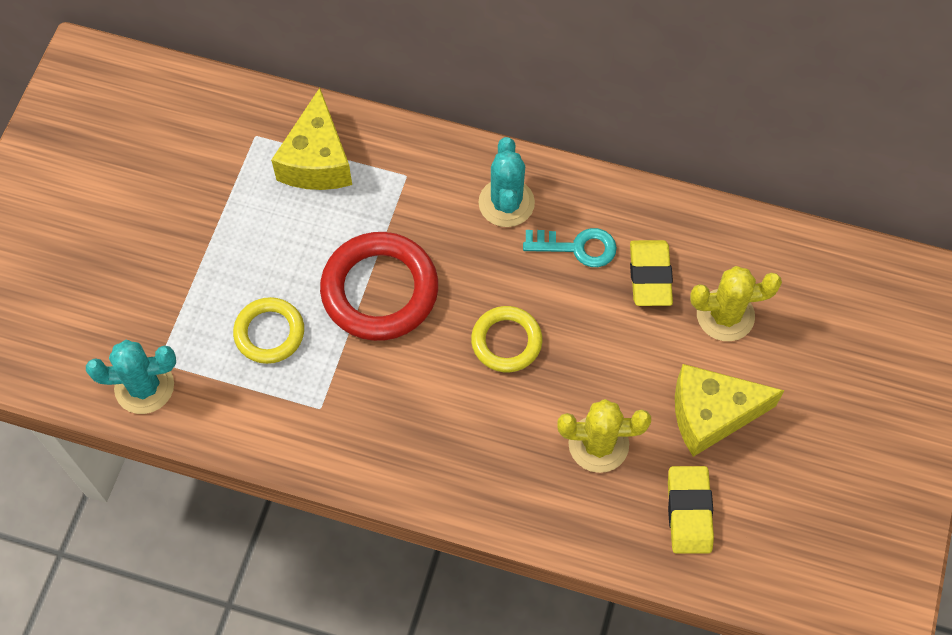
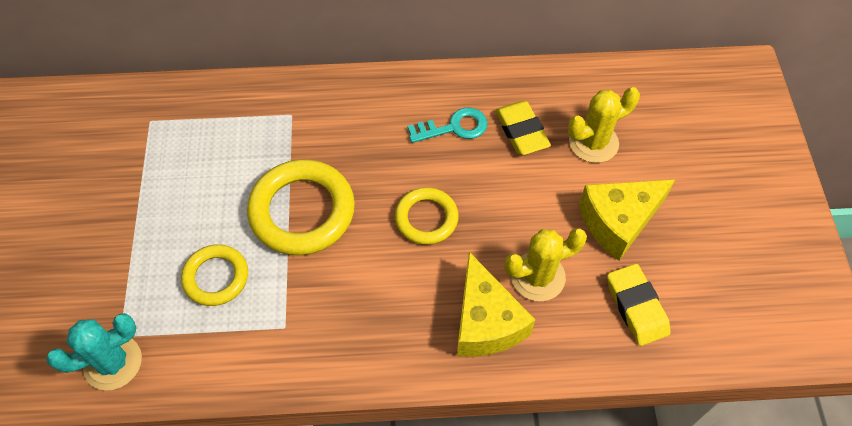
camera: 20 degrees left, 5 degrees down
(317, 160) = (210, 125): yellow cheese -> yellow cheese (485, 322)
(380, 290) = (302, 211): red ring -> yellow ring
(506, 203) = (383, 111): turquoise cactus -> none

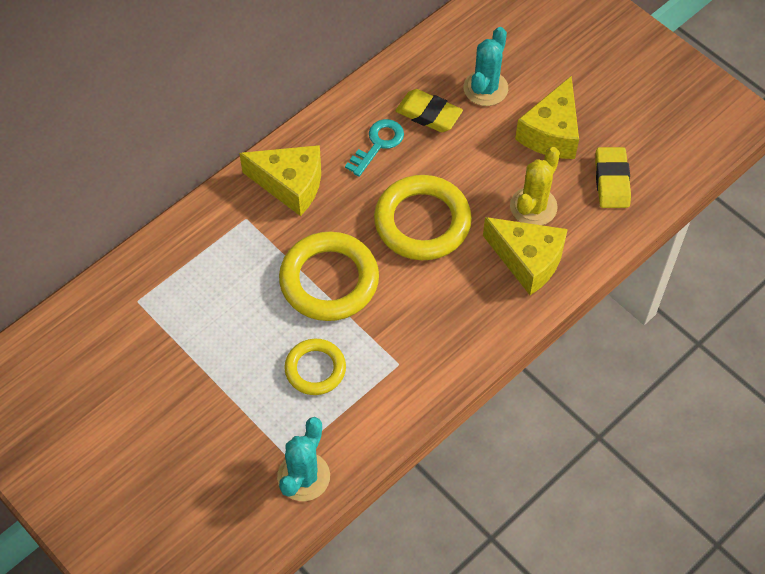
camera: 40 degrees left, 0 degrees up
(351, 112) = (290, 185): none -> yellow cheese
(426, 218) = (422, 222): yellow ring -> yellow ring, size x1.68
(593, 142) = (485, 88): yellow cactus -> turquoise cactus
(636, 307) = (612, 181): yellow eraser -> yellow eraser turned 60 degrees clockwise

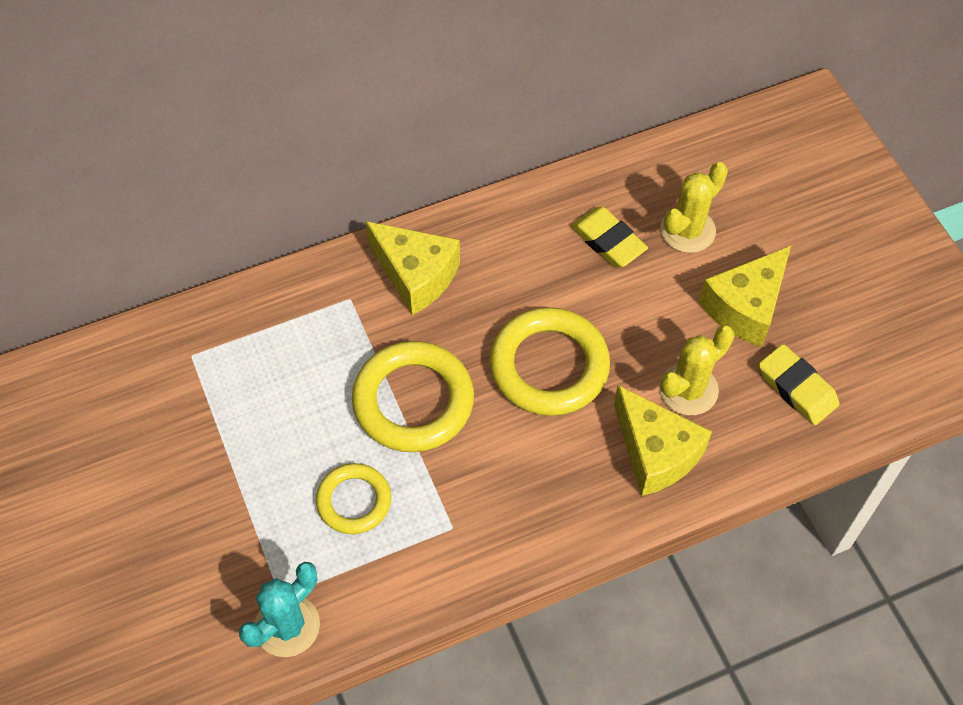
camera: 20 degrees right, 0 degrees up
(378, 144) = (535, 259): turquoise key -> none
(485, 88) = (687, 230): turquoise cactus -> yellow cactus
(612, 181) = (797, 388): yellow eraser -> yellow eraser turned 60 degrees counterclockwise

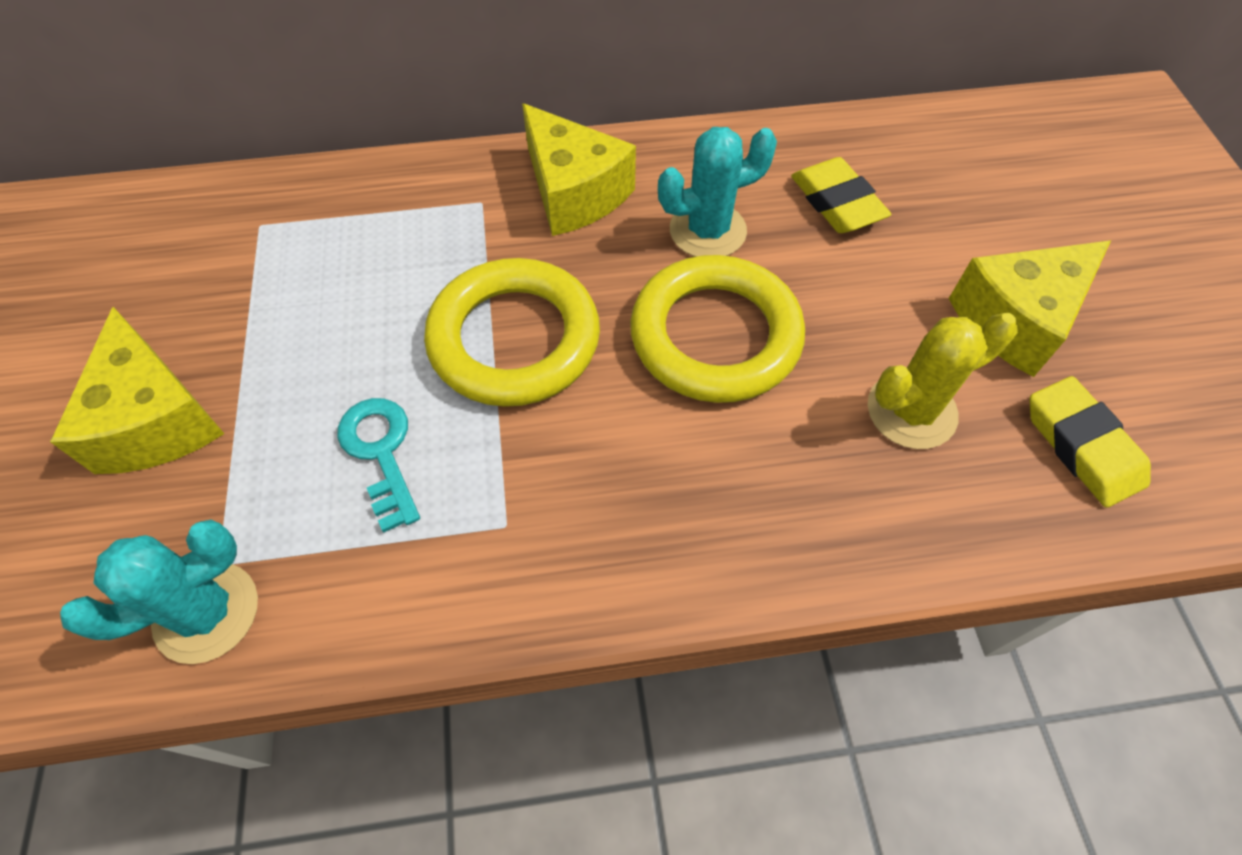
camera: 15 degrees right, 0 degrees up
(354, 501) = (381, 452): yellow ring -> turquoise key
(522, 285) = (707, 231): none -> turquoise cactus
(655, 452) = (842, 489): yellow cheese -> yellow cheese (156, 419)
(687, 230) = (948, 211): yellow cactus -> none

